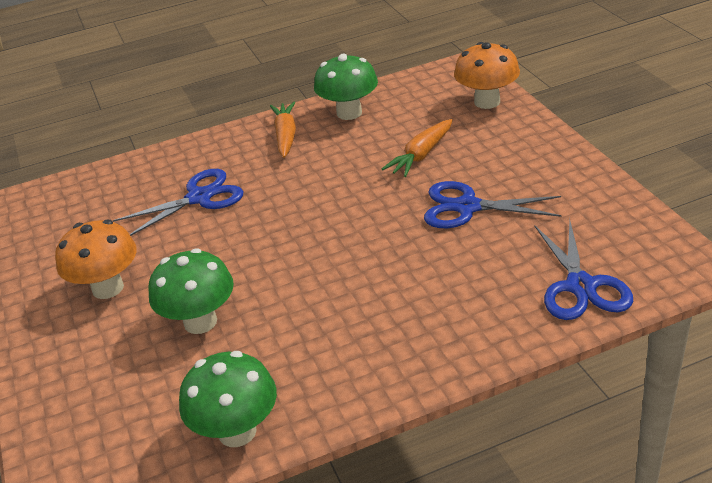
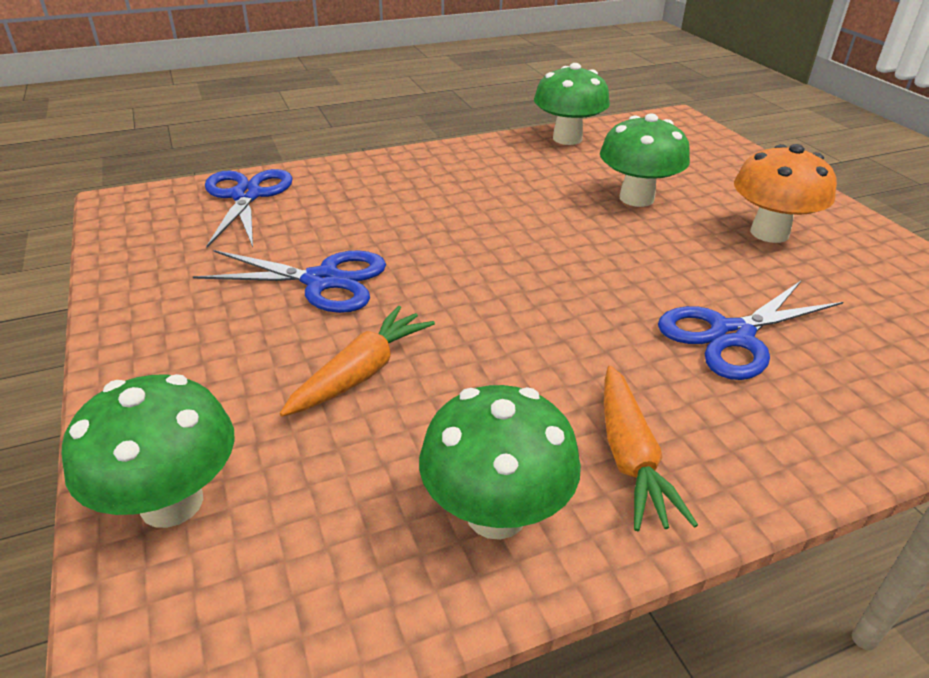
camera: 175 degrees right, 0 degrees up
(487, 102) = (172, 502): orange mushroom -> green mushroom

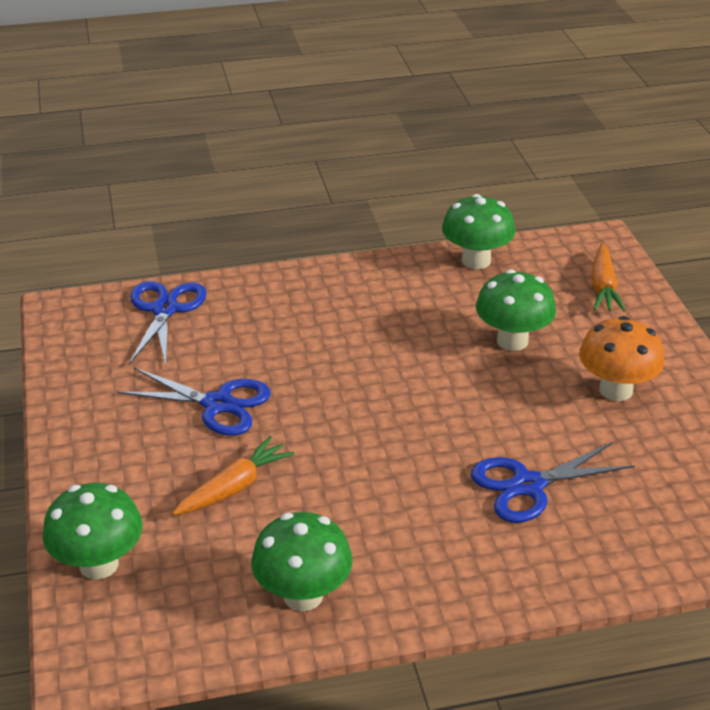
camera: 10 degrees right, 0 degrees up
(630, 458) = (406, 570): orange carrot -> orange carrot (603, 287)

